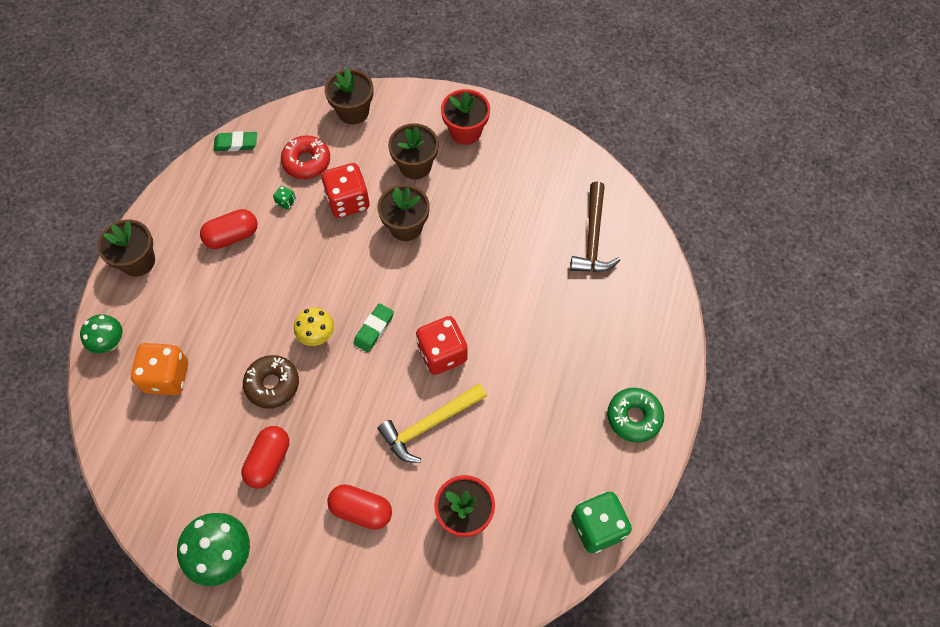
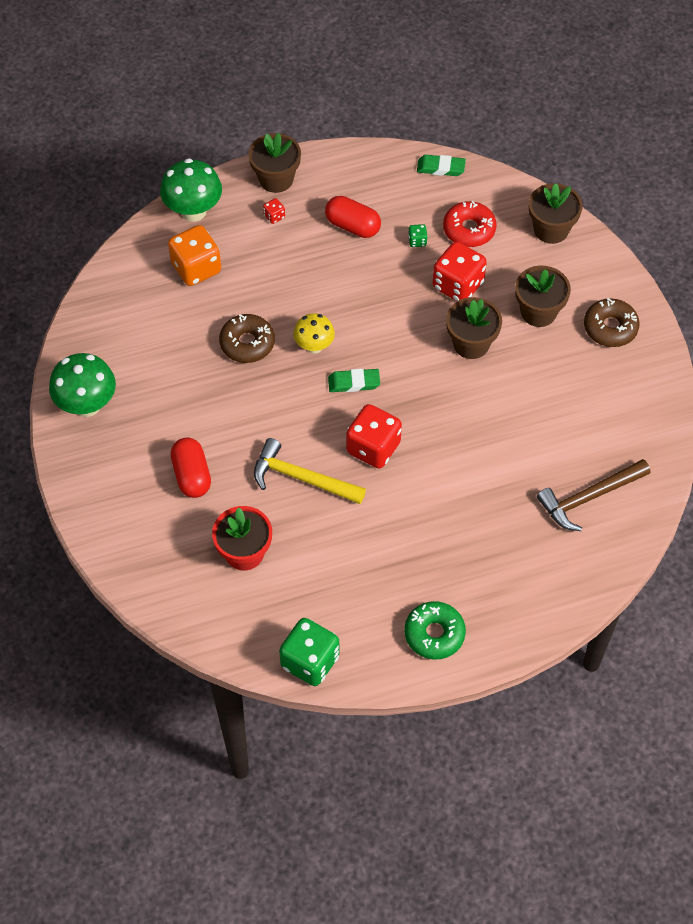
camera: 55 degrees right, 5 degrees down
(110, 343) = (193, 211): green mushroom -> green mushroom, size x1.57
(172, 286) = (274, 216): none -> red dice
(236, 143) = (441, 168): green eraser -> green eraser turned 45 degrees counterclockwise
(269, 461) = (182, 384): red capsule -> none
(465, 131) = (610, 328): red flower pot -> brown donut

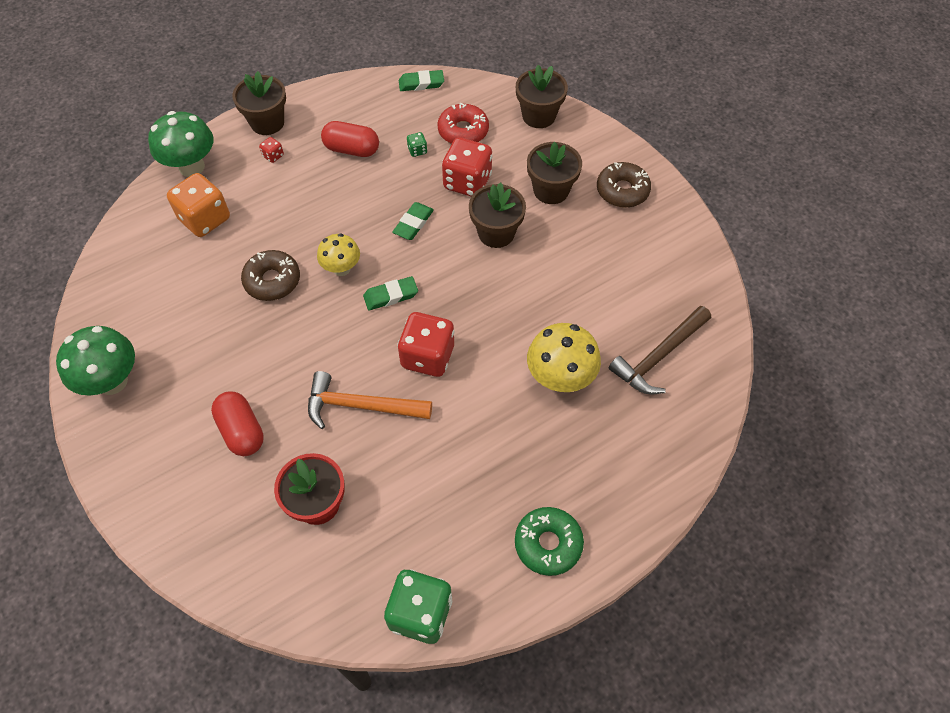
camera: 15 degrees left, 0 degrees up
(301, 478) = (361, 405): yellow hammer -> orange hammer
(393, 316) = (413, 223): none -> green eraser
(489, 496) = (560, 378): none -> yellow mushroom

